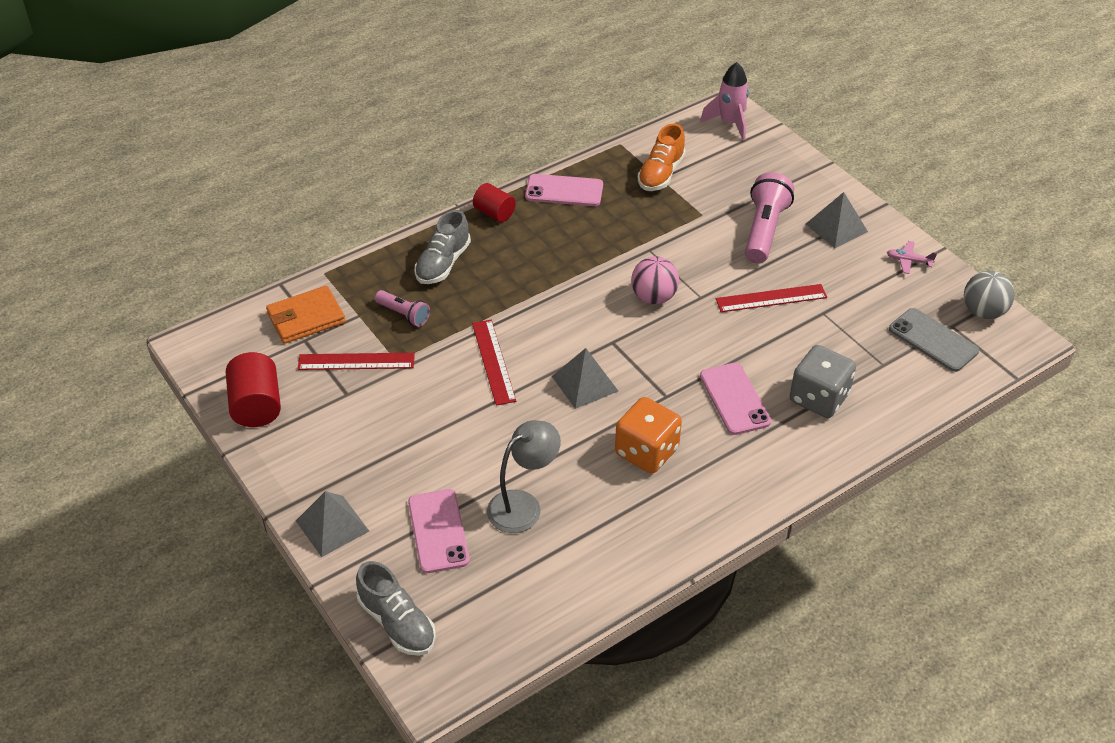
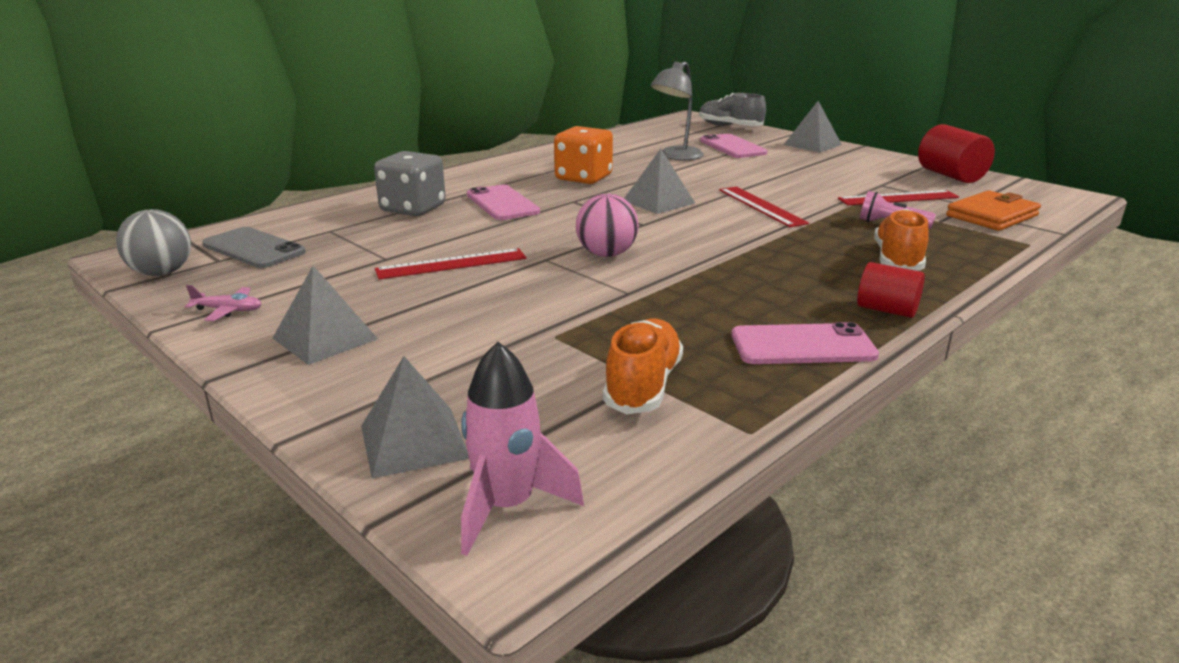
camera: 170 degrees right, 20 degrees down
(443, 263) = (897, 260): grey shoe -> orange shoe
(764, 230) = (450, 325): pink flashlight -> none
(771, 155) = (413, 441): none -> grey pyramid

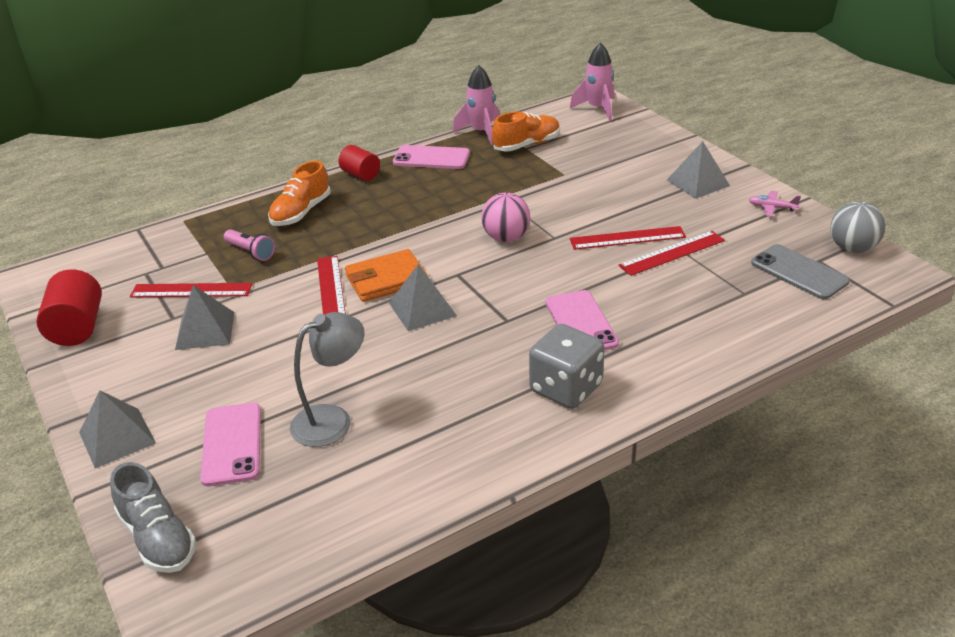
camera: 165 degrees left, 10 degrees up
(397, 254) = (672, 253): none -> red ruler
(413, 209) = (673, 322): grey dice -> grey dice (566, 388)
(413, 441) = (636, 130): grey pyramid -> grey pyramid (205, 330)
(583, 178) = (478, 370): orange dice -> none
(643, 385) = (527, 145): orange shoe -> orange shoe turned 150 degrees counterclockwise
(755, 407) = (481, 132): none -> pink rocket
(992, 216) = (153, 255): orange wallet -> orange wallet (386, 279)

